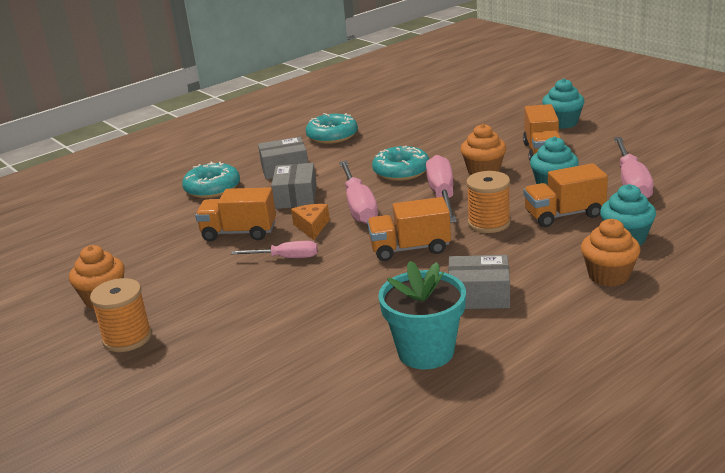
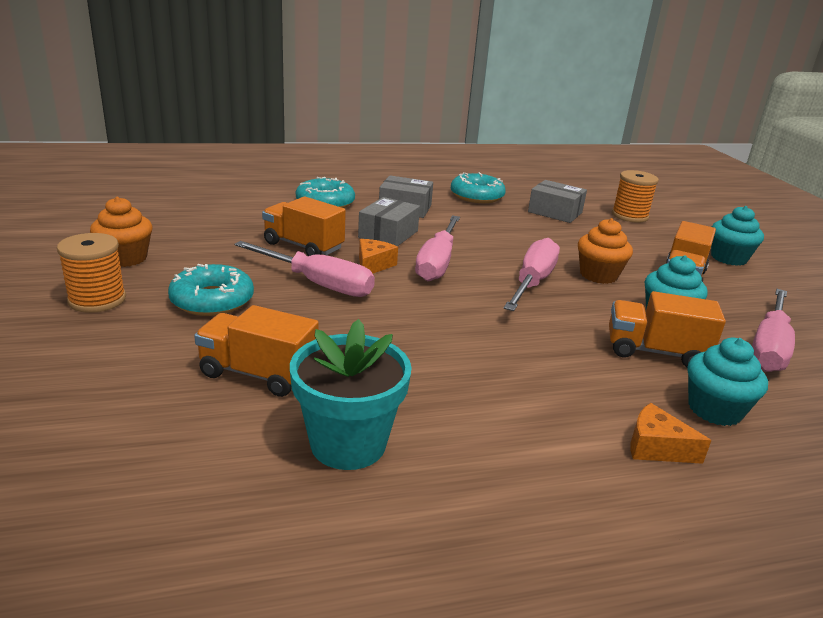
camera: 20 degrees right, 0 degrees up
(286, 258) = (318, 284): pink screwdriver -> pink screwdriver, size x1.65
(401, 171) = (512, 246): turquoise donut -> turquoise donut (212, 300)
(410, 249) = (447, 322): orange truck -> orange truck (258, 374)
(479, 295) = (473, 403): grey box -> grey box (555, 212)
(489, 223) = (557, 328): orange spool -> orange spool (629, 216)
(608, 276) = (656, 447): orange cupcake -> orange cheese

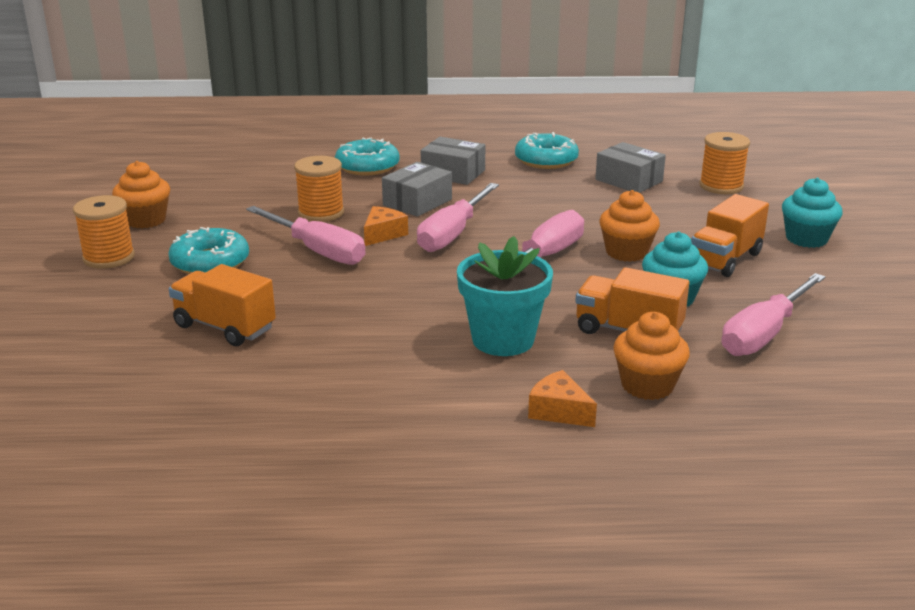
camera: 15 degrees right, 0 degrees up
(303, 246) = (321, 213): orange truck -> orange spool
(348, 444) = (276, 386): turquoise flower pot -> turquoise flower pot (503, 340)
(714, 410) = (647, 385): turquoise cupcake -> orange cupcake

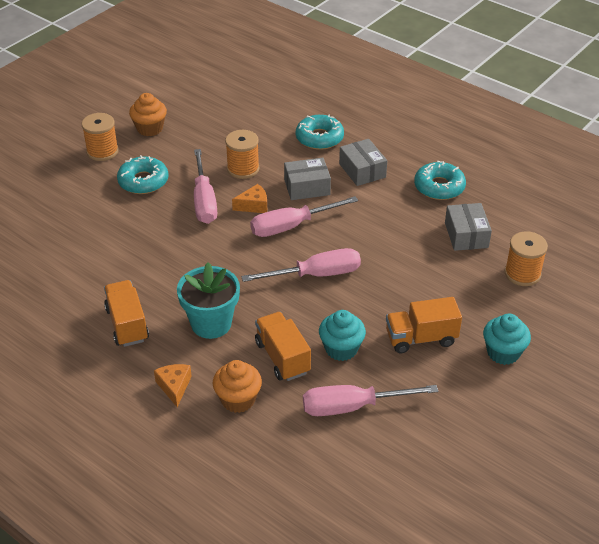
camera: 40 degrees right, 15 degrees up
(224, 327) = (98, 235): orange truck -> orange truck (127, 324)
(626, 252) = (369, 298): orange cupcake -> none

